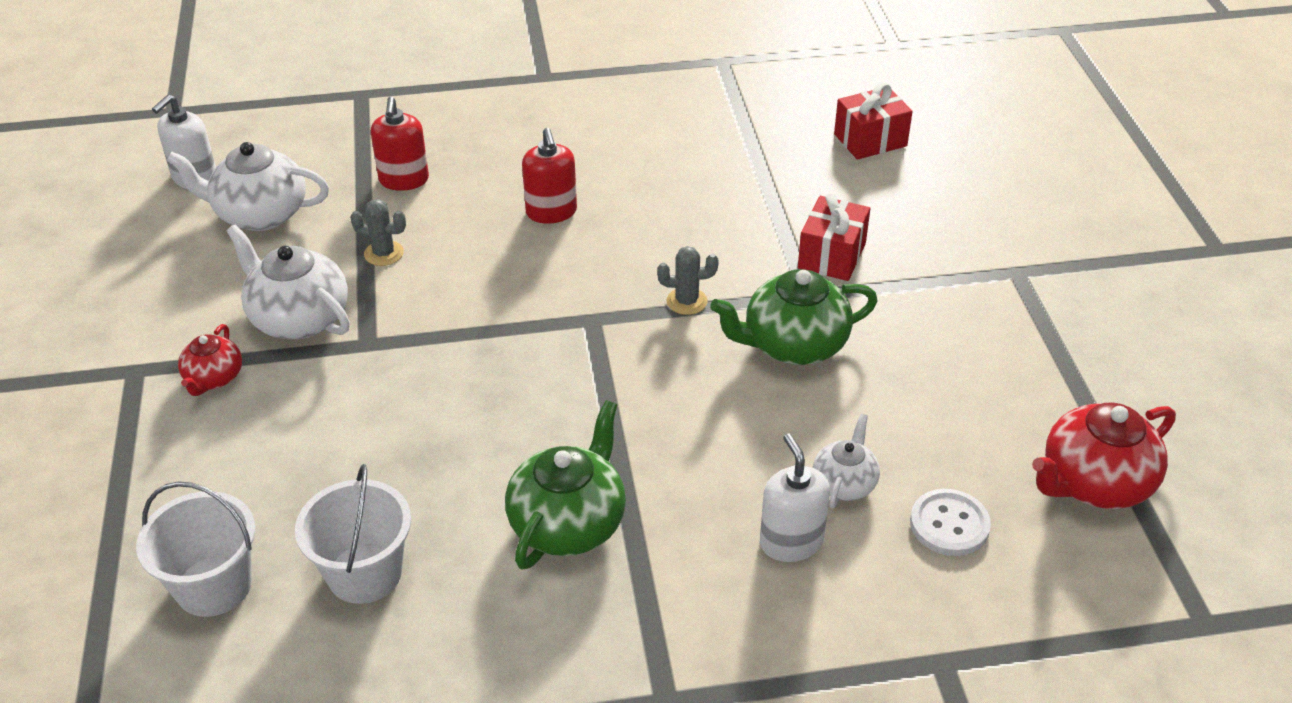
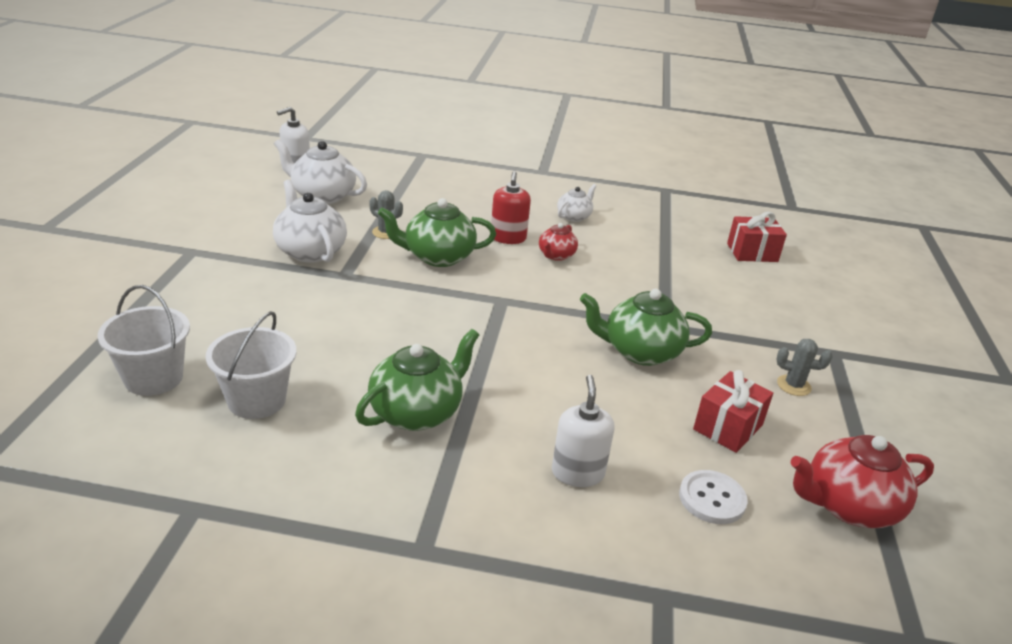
camera: 15 degrees right, 10 degrees down
(214, 378) = (236, 268): red teapot -> red teapot (556, 255)
(404, 180) = (422, 200): red soap dispenser -> none
(475, 274) = (438, 257): none -> green teapot
(686, 301) = (574, 307): grey cactus -> grey cactus (793, 385)
(831, 256) = (693, 308): red gift -> red gift (727, 427)
(844, 483) = (638, 447): white teapot -> white teapot (574, 216)

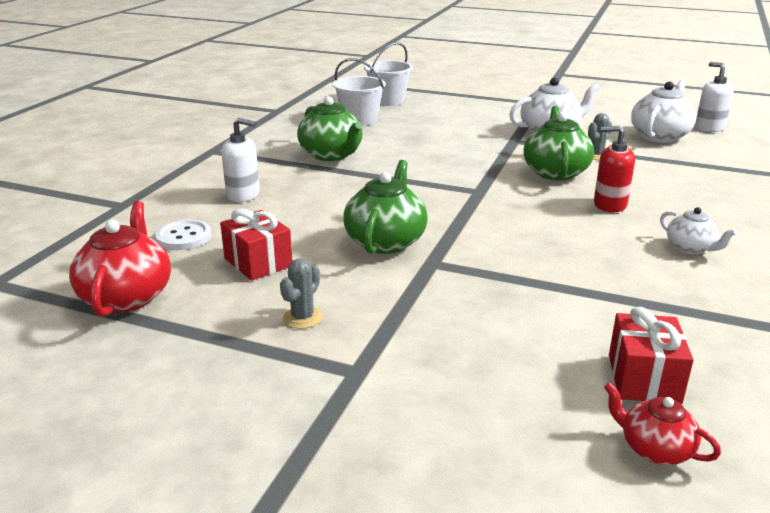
camera: 105 degrees right, 5 degrees down
(556, 255) = (577, 225): red teapot -> red teapot (654, 449)

